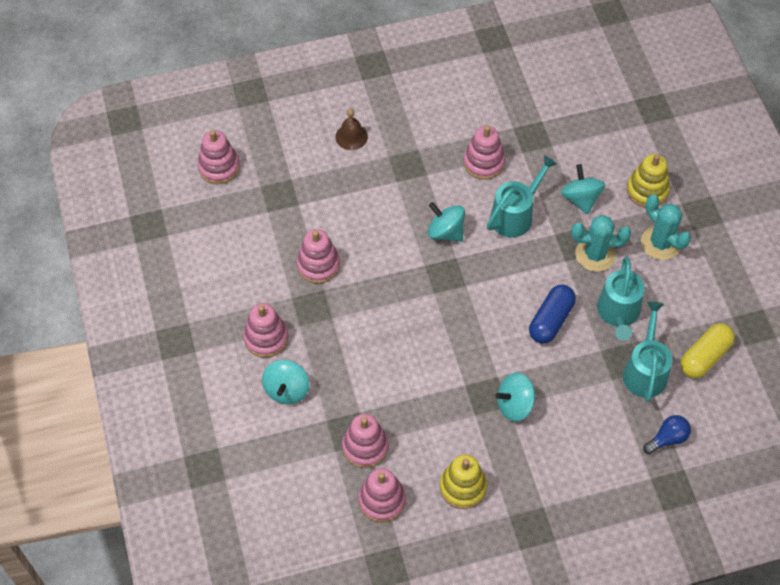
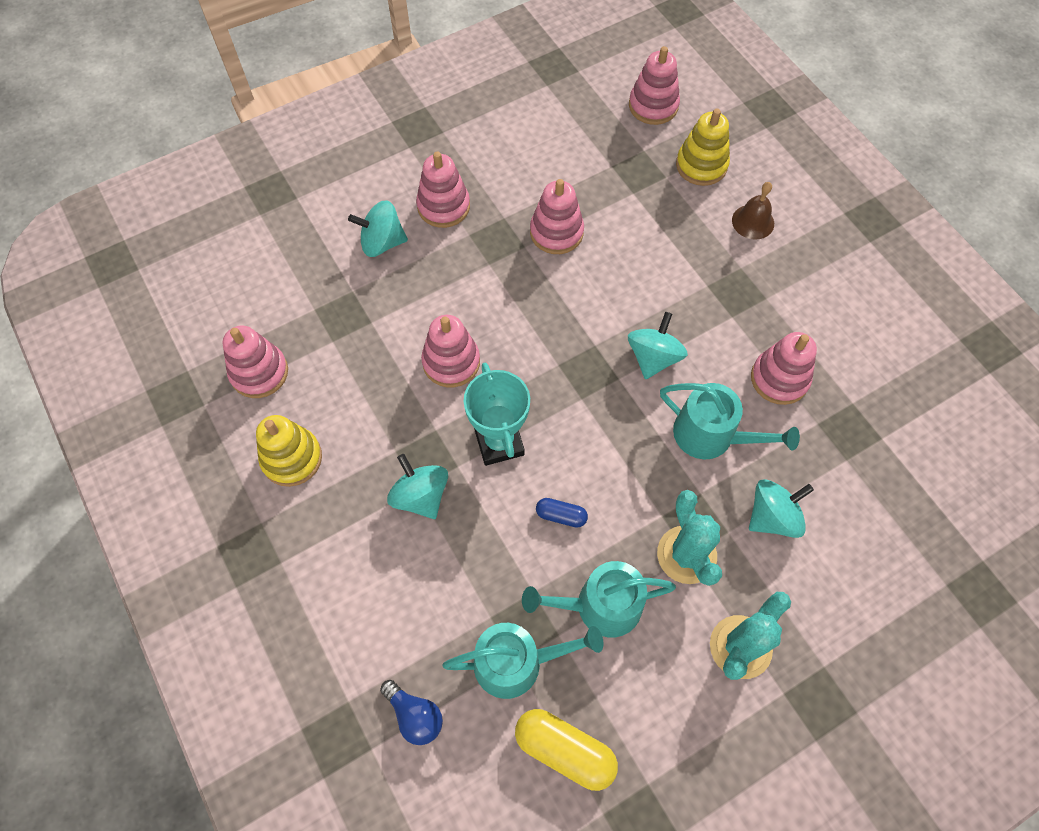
camera: 75 degrees right, 5 degrees up
(365, 447) = (326, 338): pink stacking toy -> pink stacking toy (451, 362)
(486, 345) = (499, 442): none -> turquoise trophy
(551, 320) = (561, 515): blue capsule -> blue capsule, size x0.54
(647, 190) = (826, 609): yellow stacking toy -> yellow stacking toy (701, 165)

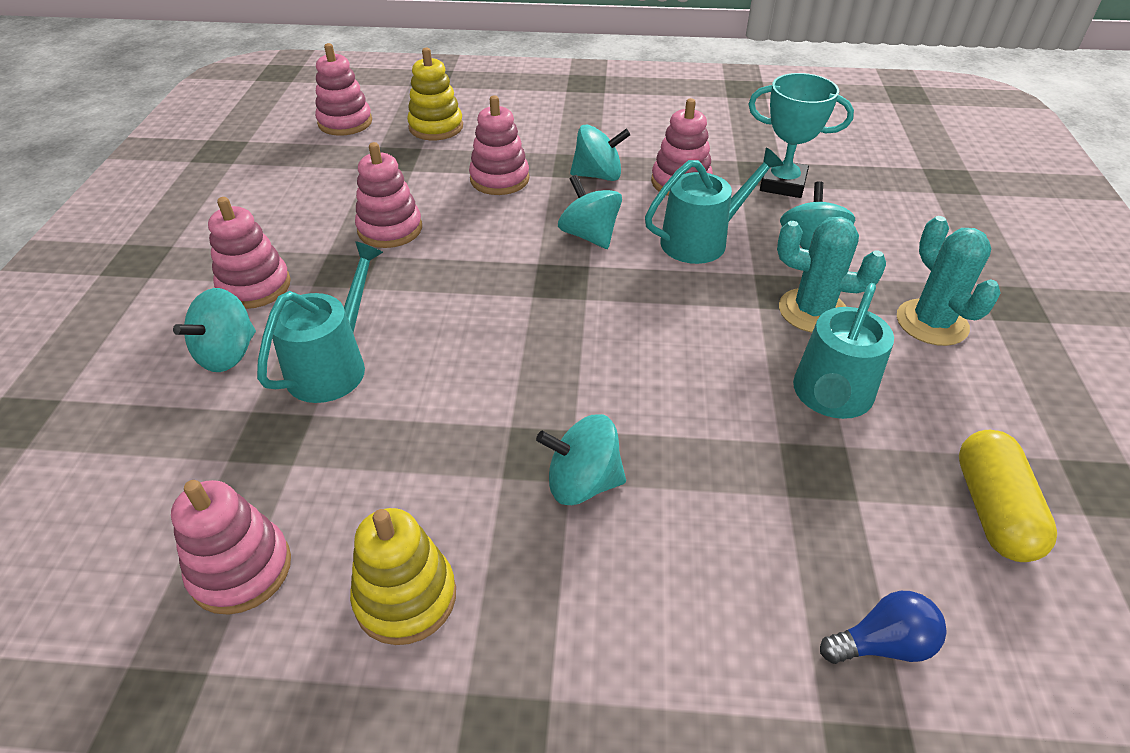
camera: 55 degrees left, 20 degrees down
(451, 362) = (442, 371): pink stacking toy -> pink stacking toy (499, 179)
(499, 442) = (577, 381): turquoise trophy -> turquoise trophy (782, 184)
(516, 662) = (860, 499): turquoise watering can -> turquoise watering can (333, 366)
(561, 515) = (704, 375): blue capsule -> none
(564, 750) = (993, 510): yellow capsule -> yellow capsule turned 60 degrees counterclockwise
(736, 316) = (598, 175): none -> turquoise spinning top
(753, 221) = (521, 129): brown bell -> none

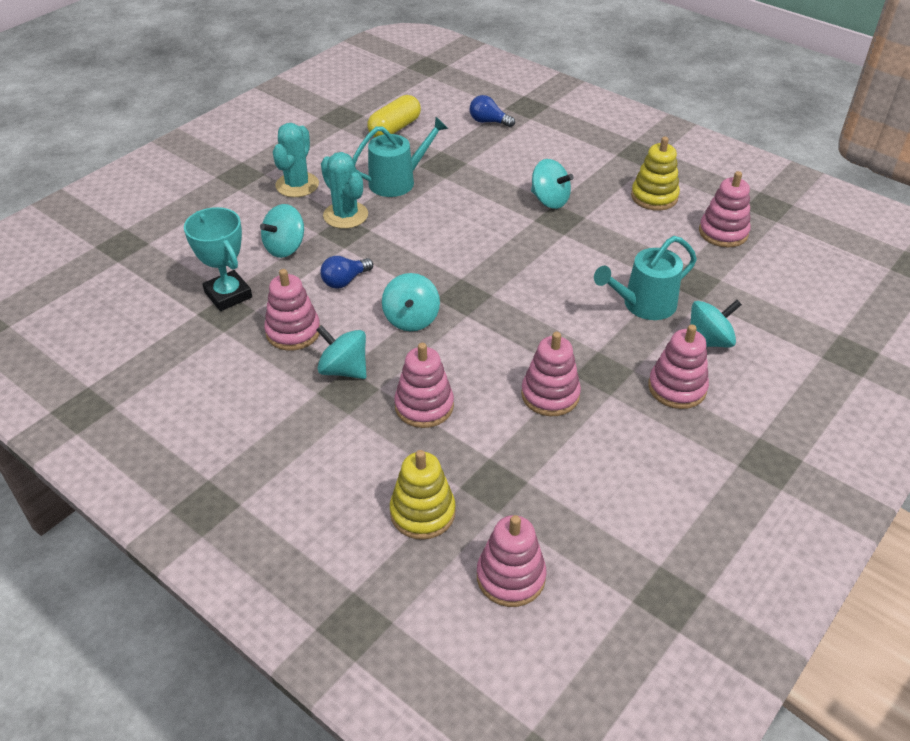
camera: 145 degrees left, 0 degrees up
(701, 241) = (345, 281): turquoise watering can -> blue light bulb

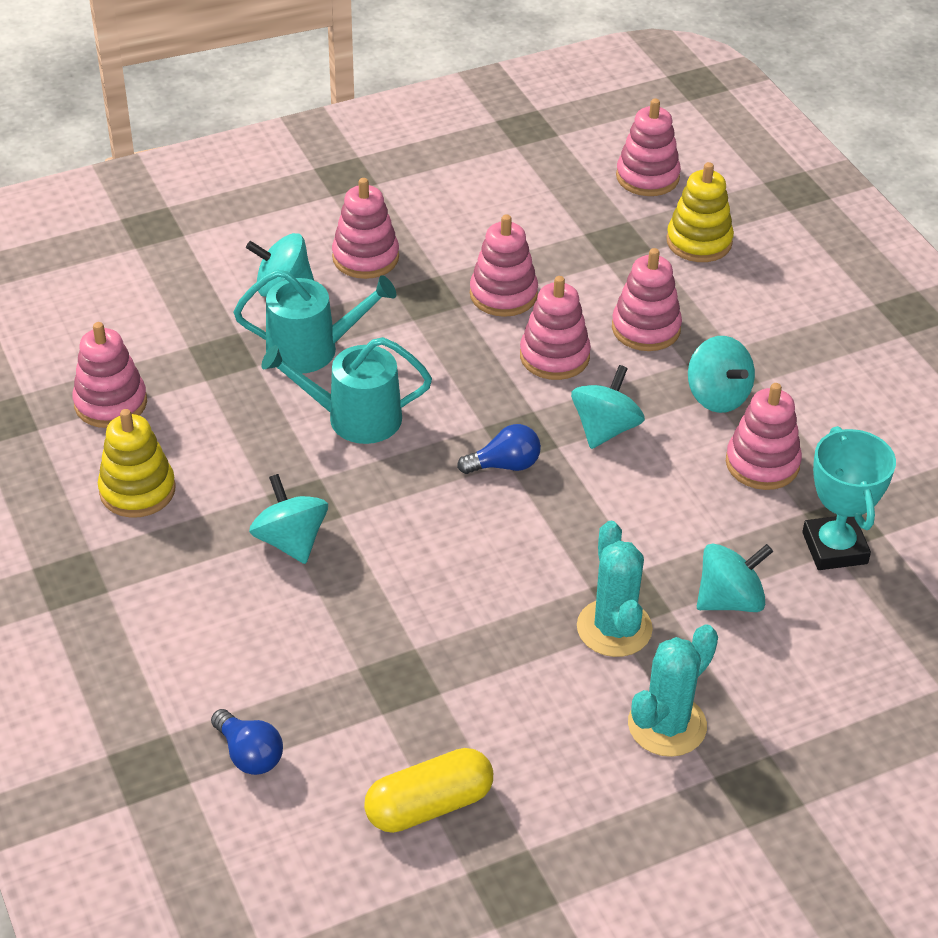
camera: 155 degrees left, 0 degrees up
(345, 281) = (665, 513): blue light bulb -> blue light bulb (505, 465)
(397, 181) = (497, 669): turquoise watering can -> turquoise watering can (355, 418)
(478, 358) = (554, 356): none -> pink stacking toy

